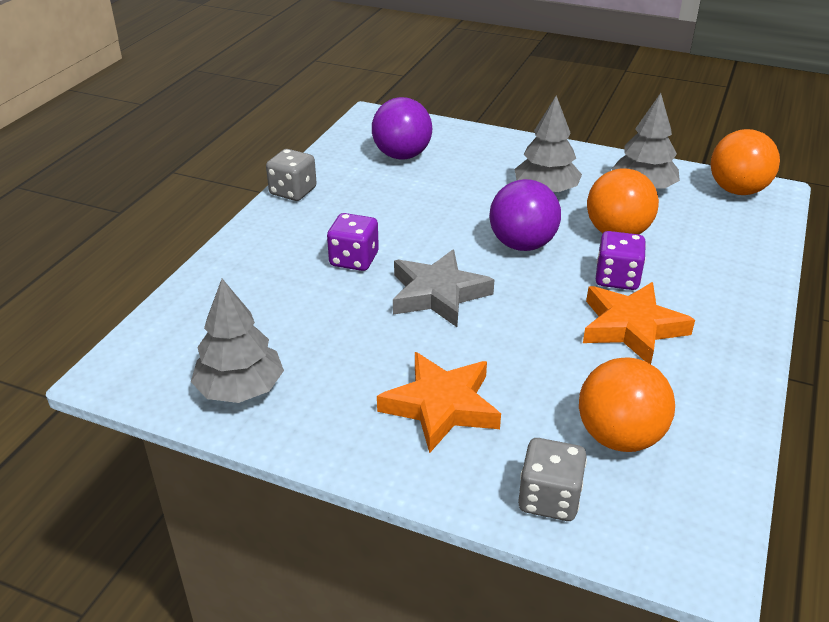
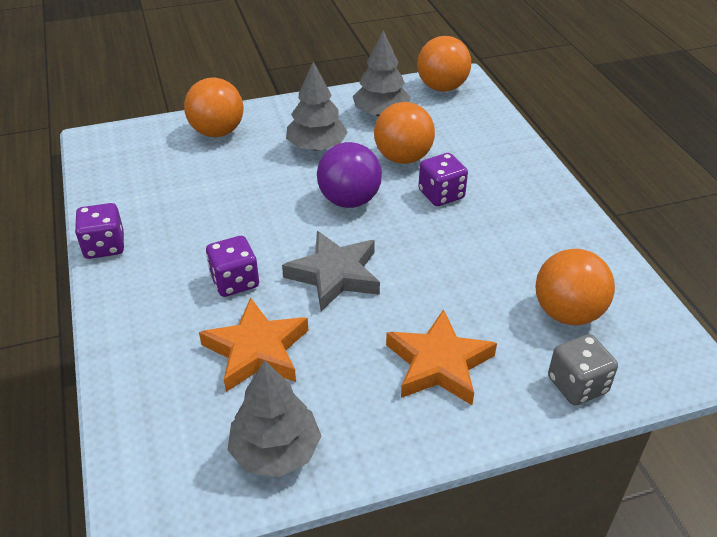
camera: 40 degrees left, 5 degrees up
(293, 191) = (104, 246): grey dice -> purple dice
(402, 155) = (166, 166): purple ball -> none
(473, 147) = (217, 132): none -> orange ball
(632, 327) = (489, 227): orange star -> orange star (257, 350)

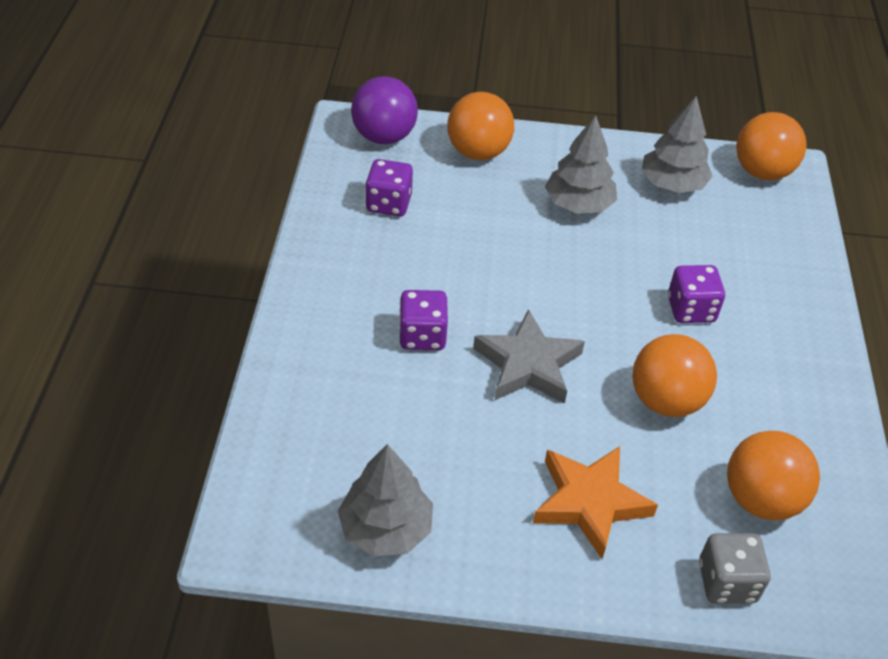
camera: 20 degrees right, 5 degrees up
(104, 246) = (311, 251): purple dice -> purple dice (389, 203)
(257, 350) = (412, 419): orange star -> none
(349, 200) = (584, 282): purple ball -> purple ball (384, 137)
(403, 158) = (669, 250): orange ball -> orange ball (666, 401)

